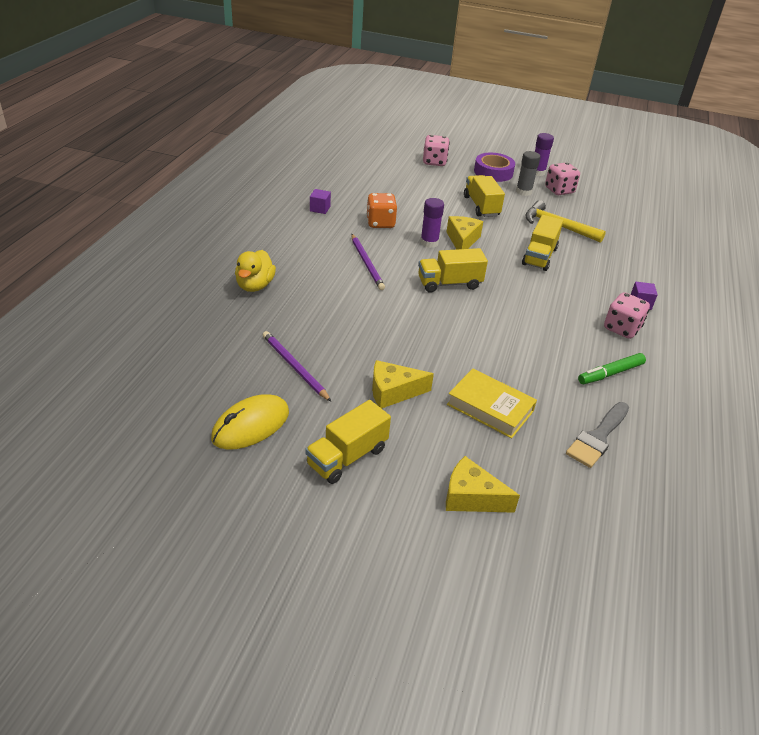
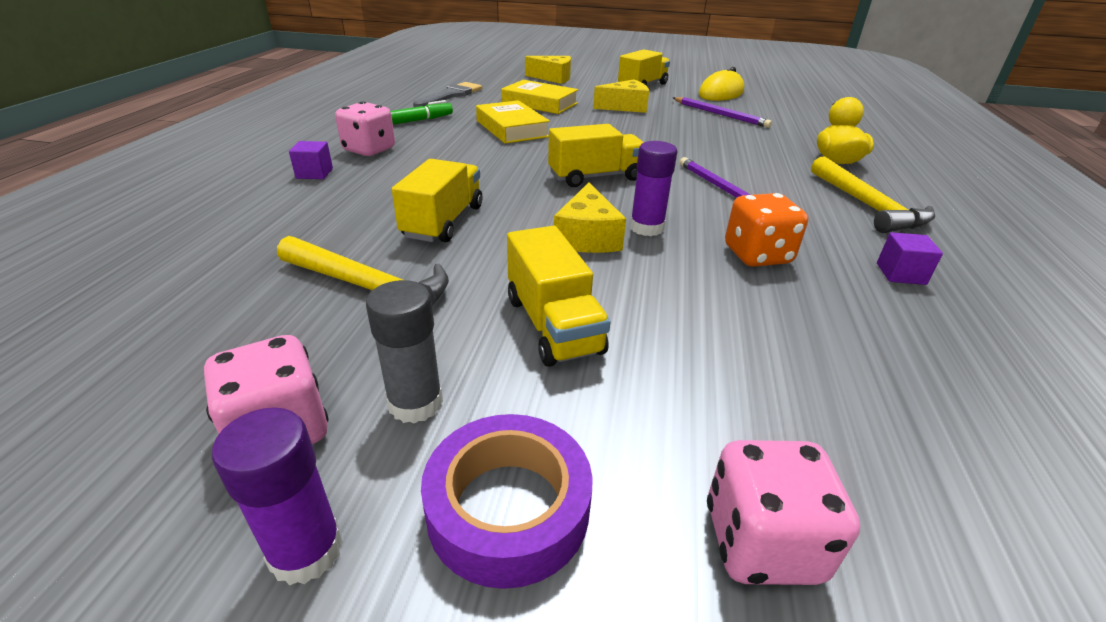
camera: 175 degrees right, 5 degrees down
(286, 244) = (867, 206): none -> yellow hammer
(514, 353) = (512, 129): none -> yellow book

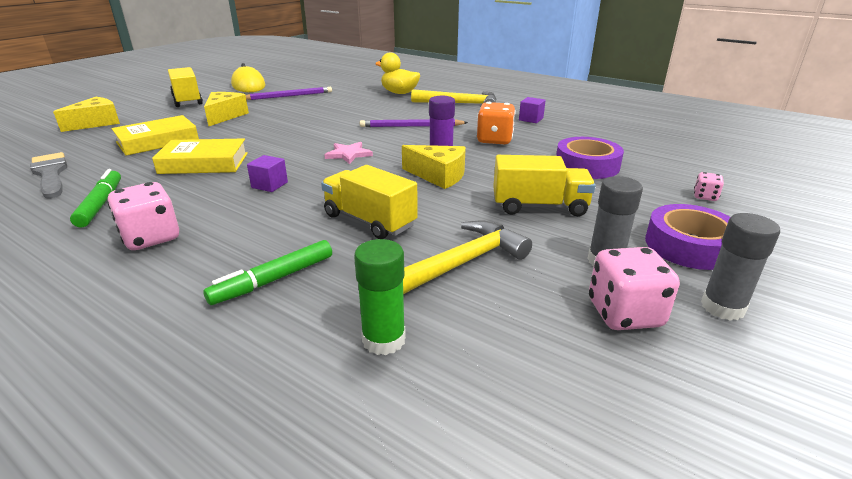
camera: 65 degrees left, 5 degrees down
(228, 274) = (384, 340): none -> green glue stick
(306, 551) = (722, 307): purple glue stick -> grey glue stick
(314, 173) = (177, 277): purple cube -> purple cube (269, 185)
(318, 206) = (273, 280): none -> green marker
(595, 177) = (348, 154): yellow truck -> pink star
(755, 356) = (587, 165): none -> purple tape
(761, 542) = (705, 197): pink dice -> pink dice, size x0.51

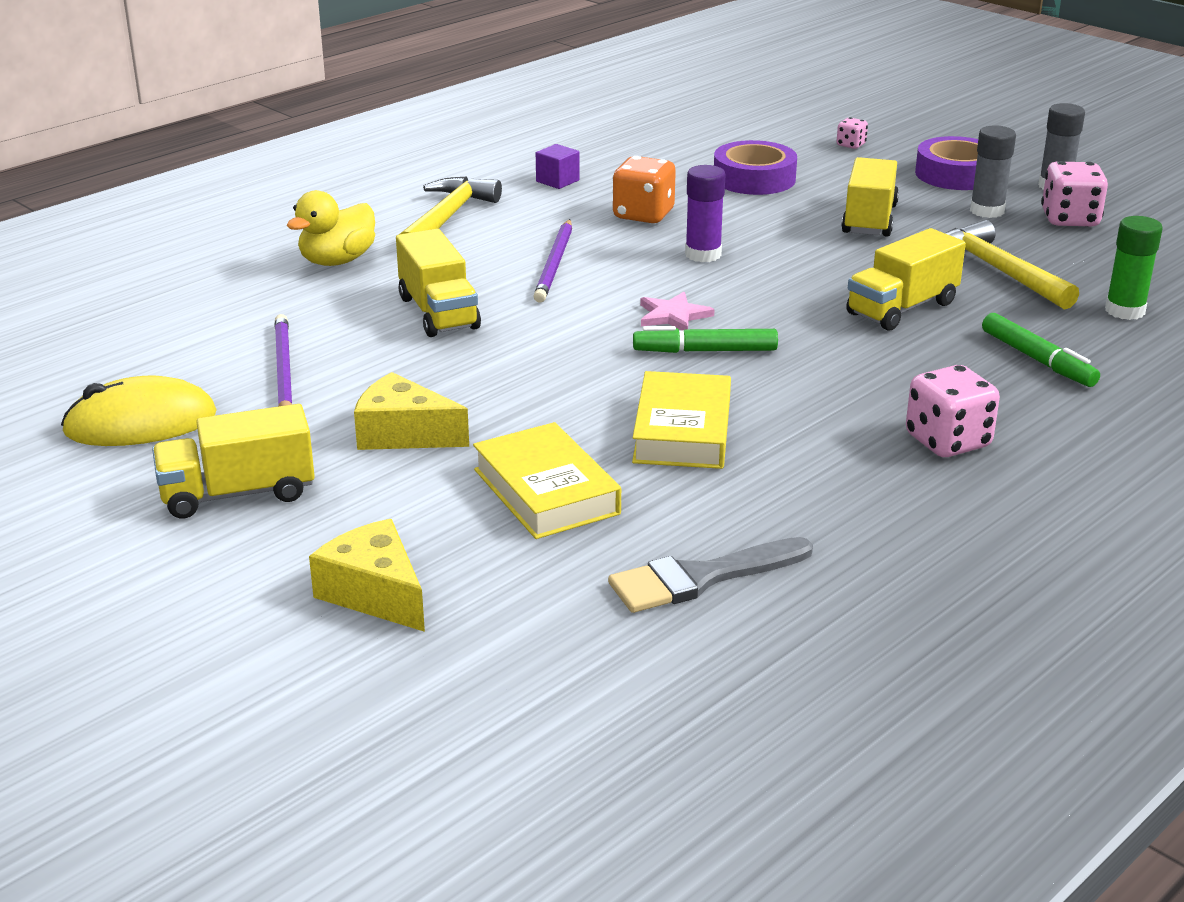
camera: 80 degrees left, 0 degrees up
(101, 204) = (839, 499): green marker -> green marker (705, 351)
(269, 185) = (784, 372): purple cube -> none
(346, 111) = (438, 313): none -> yellow truck
(438, 176) = (771, 261): yellow cheese -> none

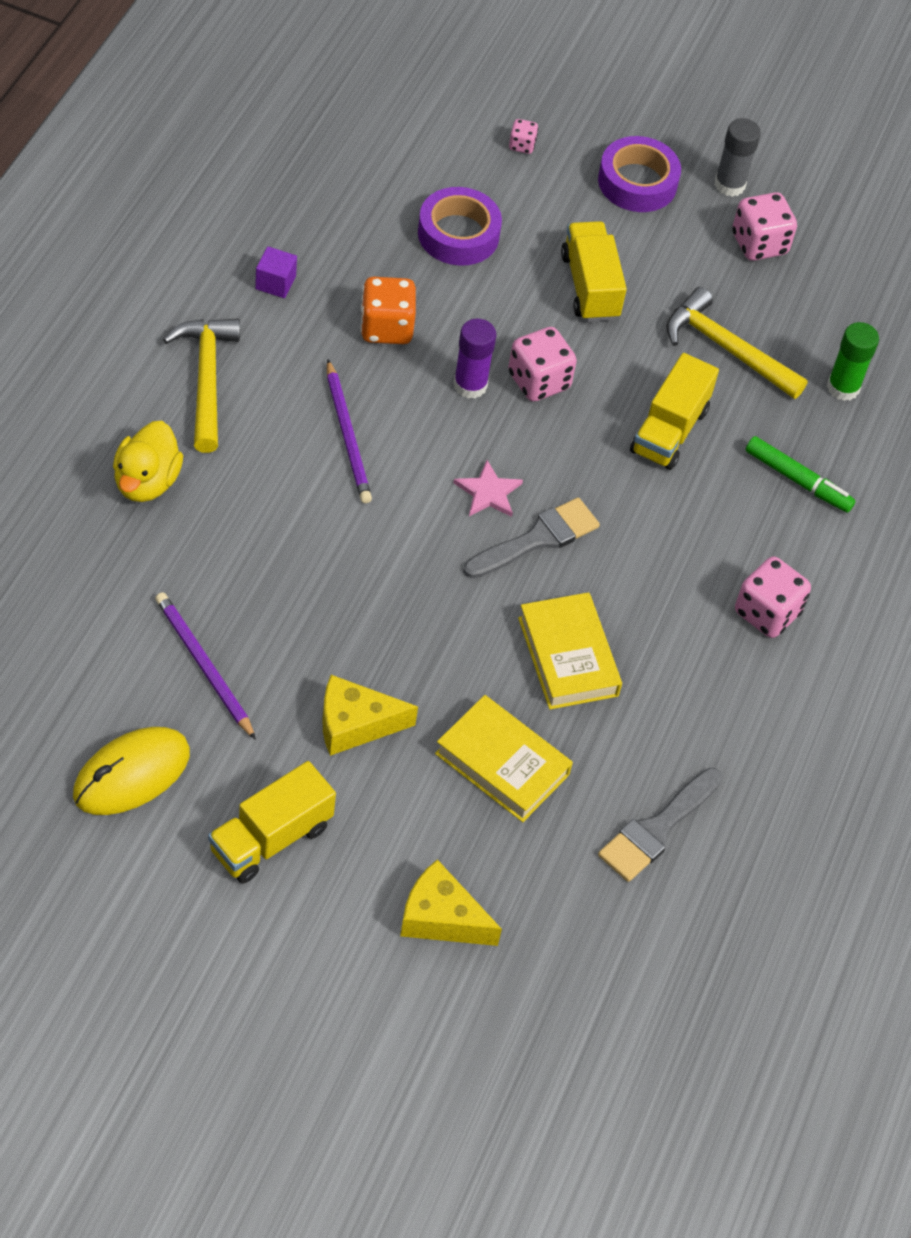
camera: 30 degrees left, 25 degrees up
(438, 313) = (287, 542): yellow truck -> none
(705, 351) = (537, 539): green marker -> grey brush
(777, 262) = (538, 381): none -> pink dice
(987, 211) = (685, 245): grey glue stick -> none

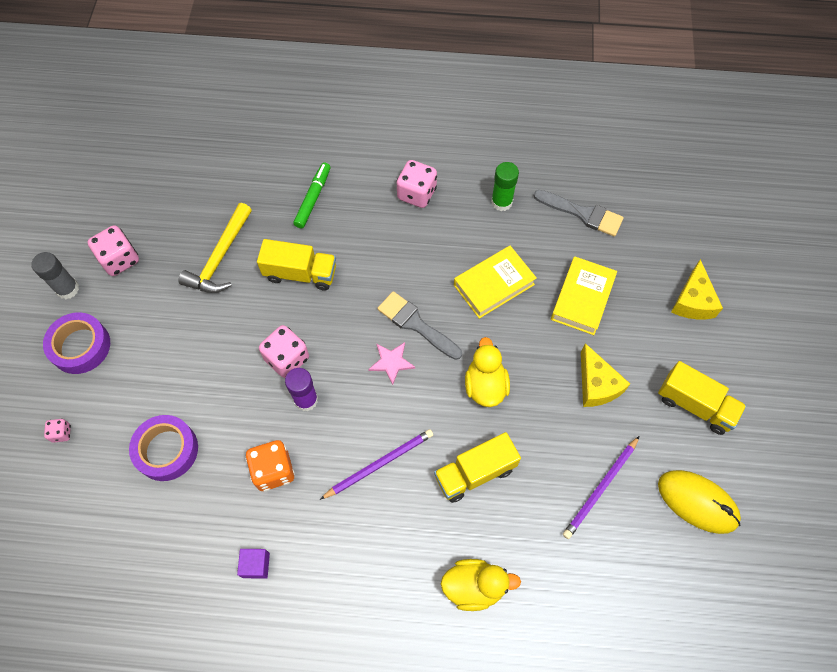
camera: 100 degrees left, 10 degrees up
(206, 380) = (367, 580): yellow hammer -> none
(409, 588) = (485, 385): none -> yellow duck
(590, 286) = (191, 350): yellow truck -> yellow truck (475, 473)
(843, 387) = (230, 190): green glue stick -> green glue stick (501, 202)

